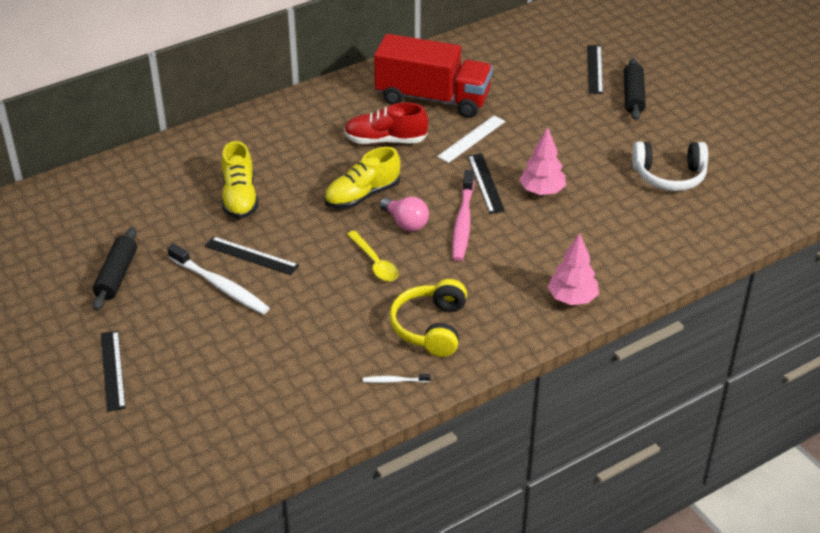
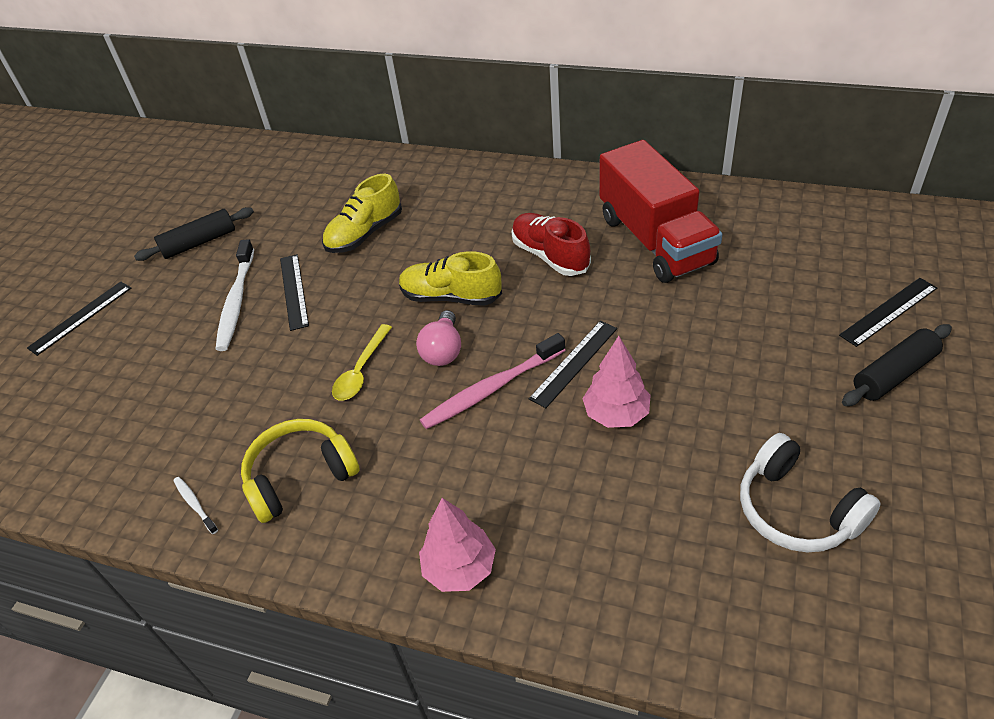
camera: 55 degrees right, 5 degrees up
(471, 139) = (631, 305): white ruler -> none

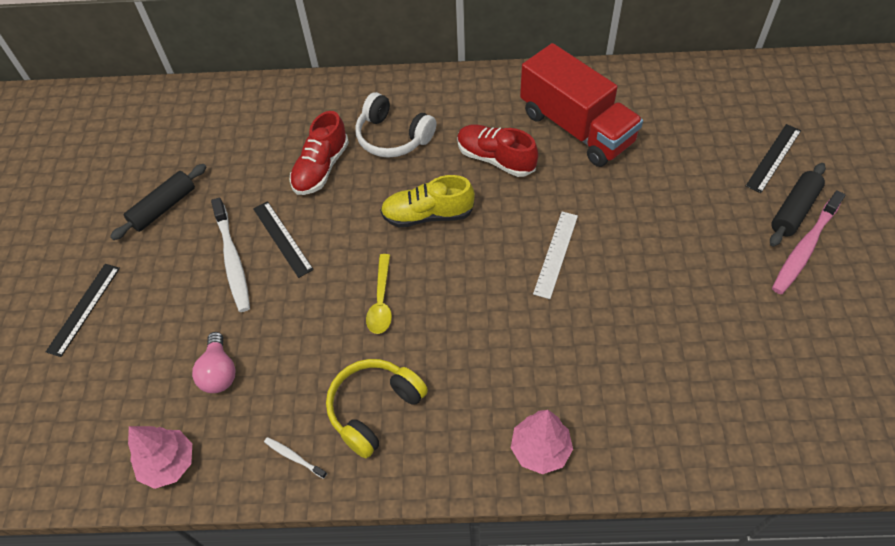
camera: 20 degrees left, 10 degrees up
(365, 234) = (321, 168): yellow shoe -> red shoe
(443, 351) = (443, 267): pink light bulb -> pink light bulb (219, 372)
(492, 388) = (499, 292): pink toothbrush -> pink toothbrush (805, 248)
(574, 363) = (555, 254): black ruler -> white ruler
(616, 414) = (606, 291): pink tree -> pink tree (169, 463)
(796, 510) = (764, 336): white headphones -> white headphones (393, 137)

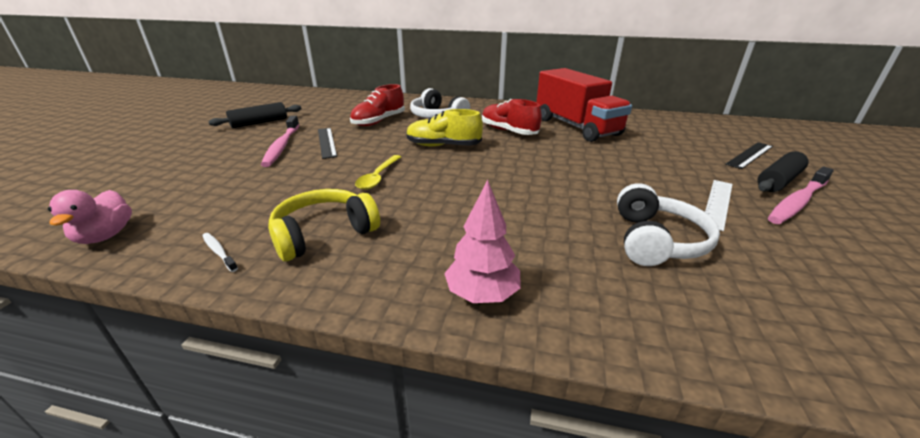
camera: 10 degrees right, 25 degrees down
(84, 309) = (155, 151): black ruler -> none
(169, 463) = (105, 236): pink tree -> pink duck
(219, 372) = (212, 192): pink light bulb -> none
(232, 260) = (282, 146): white toothbrush -> pink toothbrush
(555, 254) = (543, 174): white ruler -> white ruler (717, 203)
(673, 344) = (656, 240): none -> white headphones

